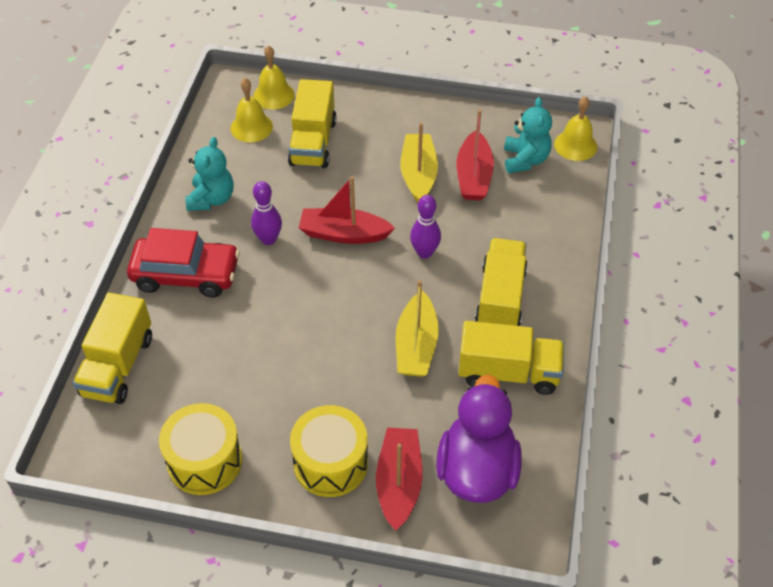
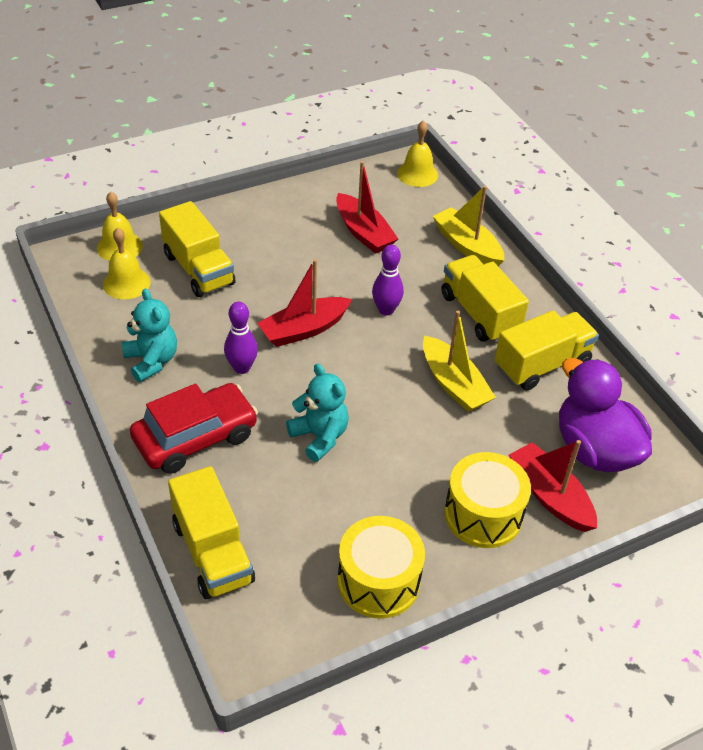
camera: 40 degrees left, 5 degrees down
(418, 175) = (318, 252): yellow boat -> yellow boat (467, 246)
(525, 160) = (391, 202): turquoise teddy bear -> turquoise teddy bear (319, 437)

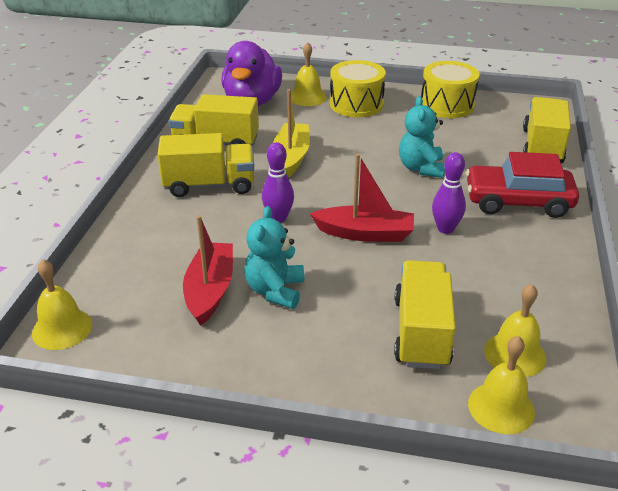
camera: 140 degrees left, 10 degrees down
(152, 361) = (526, 266): turquoise teddy bear -> turquoise teddy bear (275, 291)
(467, 246) = (137, 234): yellow boat -> none
(479, 314) = (209, 185): yellow truck -> yellow truck turned 105 degrees counterclockwise
(550, 495) = (307, 97): red boat -> yellow bell

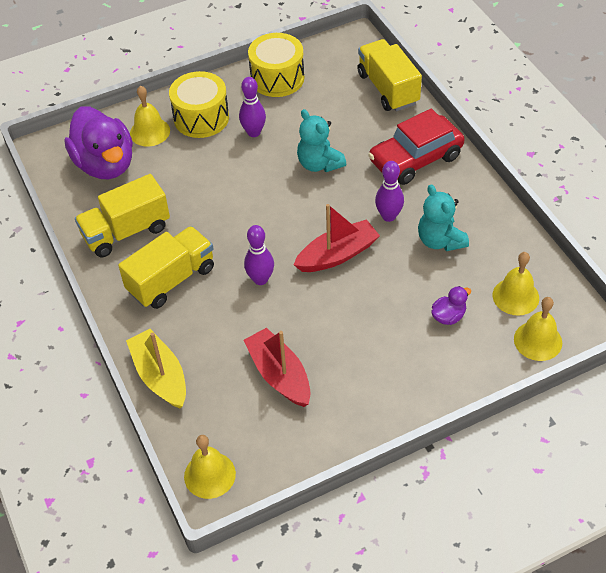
camera: 35 degrees left, 15 degrees up
(275, 291) = (324, 345): turquoise teddy bear -> turquoise teddy bear (440, 240)
(291, 157) = (207, 210): yellow boat -> yellow boat (160, 376)
(388, 128) = (254, 132): none -> purple bowling pin
(421, 332) = (448, 316): yellow truck -> purple duck

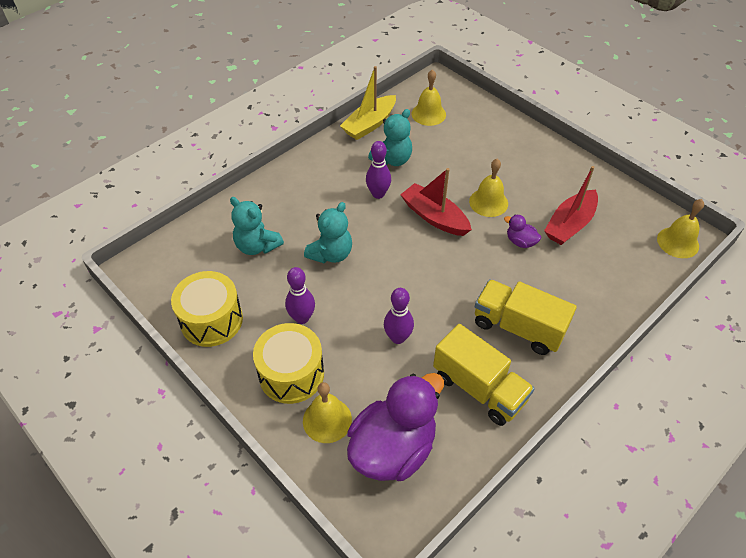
camera: 110 degrees left, 0 degrees up
(160, 376) = (619, 301): yellow boat -> yellow boat (369, 124)
(260, 279) = (485, 261): purple bowling pin -> purple bowling pin (398, 338)
(350, 115) = (257, 246): none -> turquoise teddy bear
(388, 89) = (213, 226): yellow truck -> none
(415, 159) = (304, 189): red car -> none
(448, 316) = (464, 143): purple duck -> purple duck (520, 242)
(538, 340) = (462, 99): yellow bell -> yellow bell (488, 202)

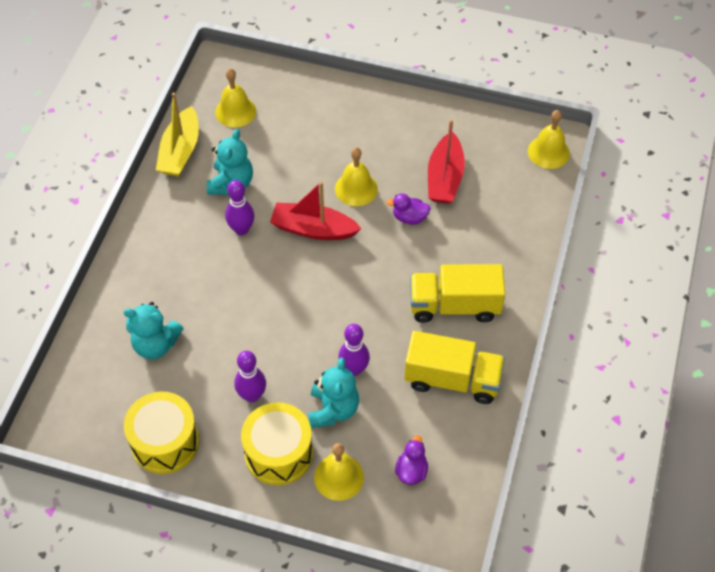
camera: 30 degrees left, 5 degrees up
(331, 254) = (236, 317): turquoise teddy bear -> turquoise teddy bear (333, 409)
(393, 448) = (411, 471): purple duck -> purple duck, size x0.42

